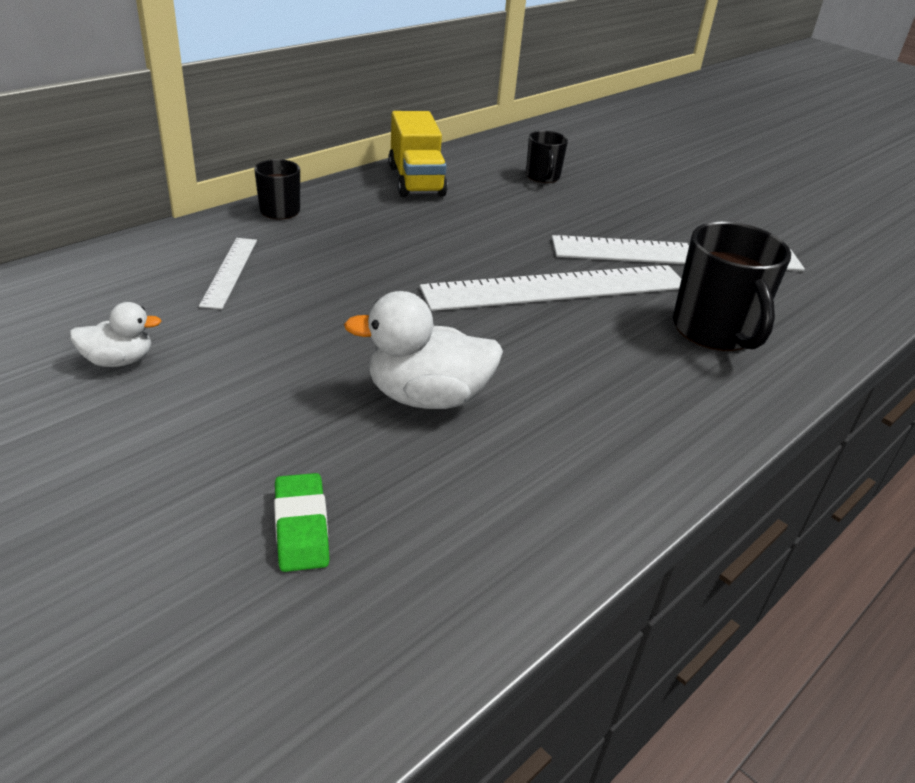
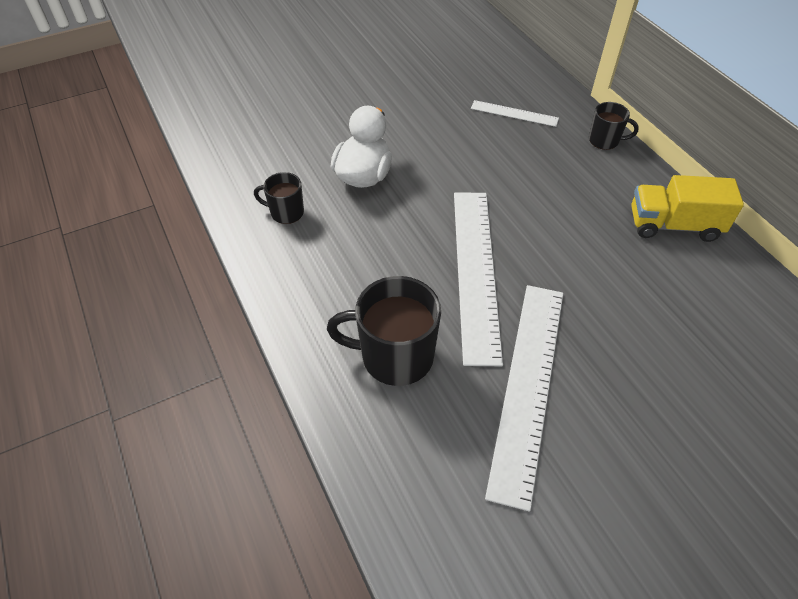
camera: 110 degrees right, 15 degrees up
(119, 361) = (427, 75): white duck -> none
(301, 527) = (288, 122): green eraser -> none
(543, 177) = (704, 328): black mug -> black mug (286, 212)

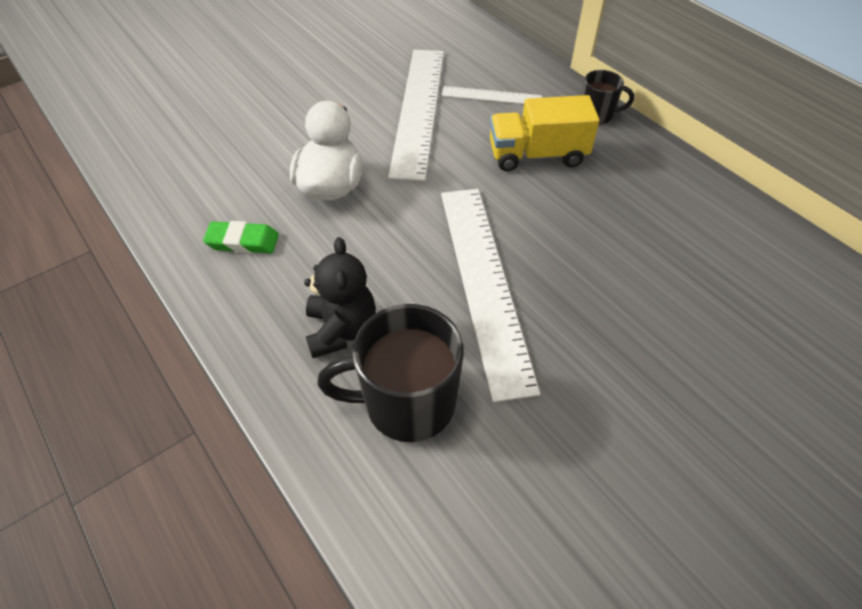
camera: 10 degrees left, 0 degrees up
(286, 212) = (243, 242): black mug -> green eraser
(353, 292) = (341, 330): none -> black teddy bear
(527, 385) = (574, 415): white ruler -> white ruler (418, 110)
(673, 225) = (694, 199): yellow truck -> yellow truck (537, 155)

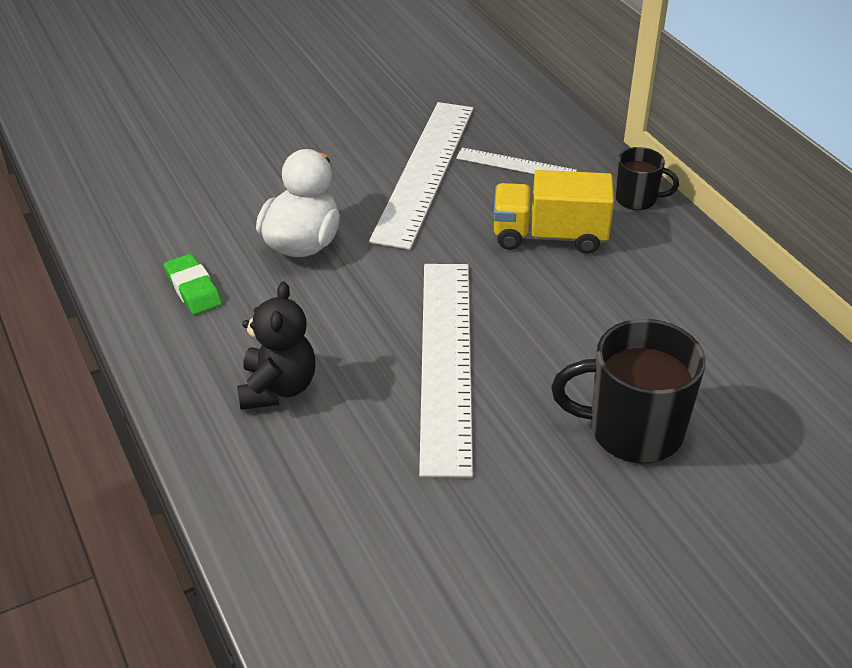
camera: 10 degrees right, 10 degrees down
(243, 242) = (193, 289): green eraser -> green eraser turned 45 degrees clockwise
(407, 403) = (328, 465): black mug -> black mug (632, 430)

